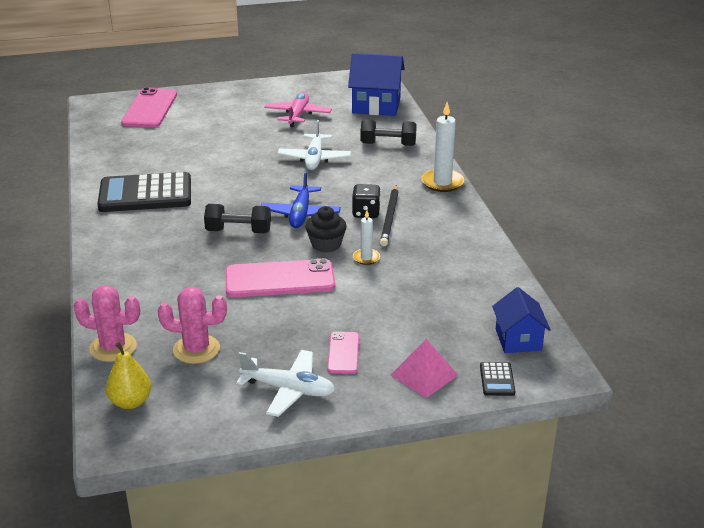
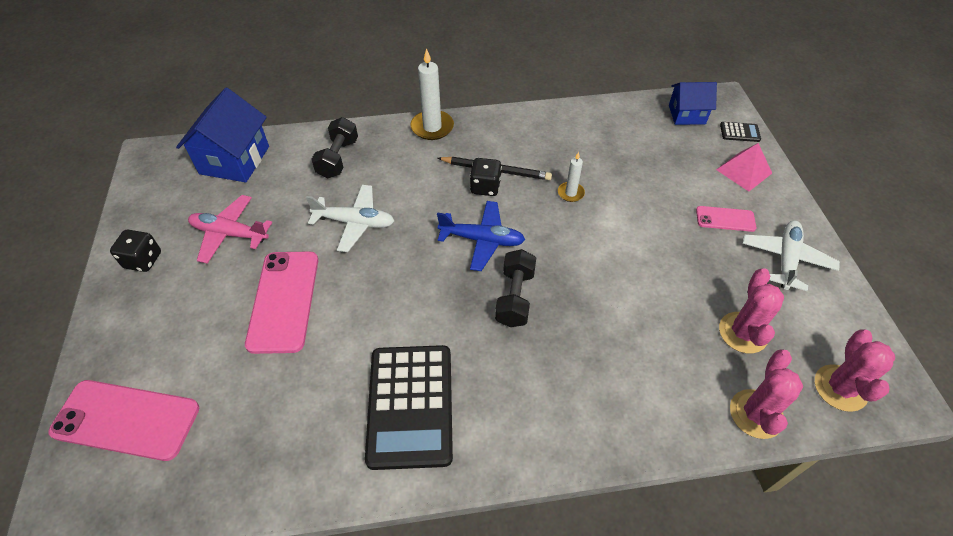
camera: 85 degrees left, 20 degrees up
(130, 402) = (840, 388): yellow pear -> pink cactus
(271, 92) = (143, 260): none -> black dice
(280, 279) = (612, 261): pink phone -> pink phone (284, 301)
(326, 245) = (546, 222): black cupcake -> none

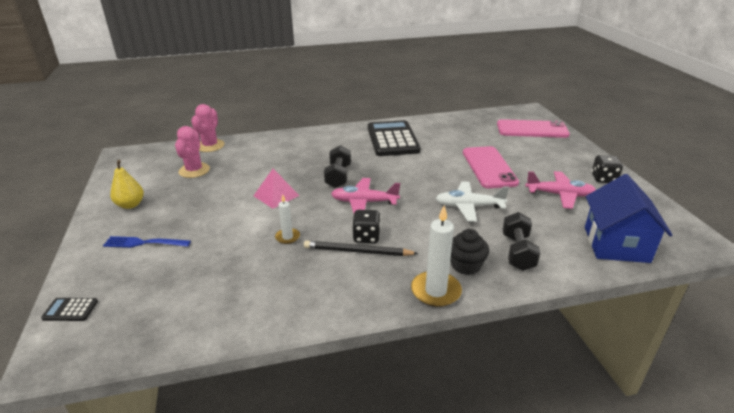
camera: 175 degrees right, 20 degrees down
(395, 148) = (465, 265): none -> black cupcake
(482, 240) = (364, 202): blue plane -> pink plane
(686, 114) = (118, 330): blue house -> none
(725, 197) = (144, 243): none -> blue fork
(725, 219) = (157, 226): pink phone -> none
(744, 171) = (105, 266): pink pyramid -> pink pyramid (276, 195)
(786, 259) = (130, 205): white plane -> yellow pear
(840, 388) = (155, 155): pink cactus -> none

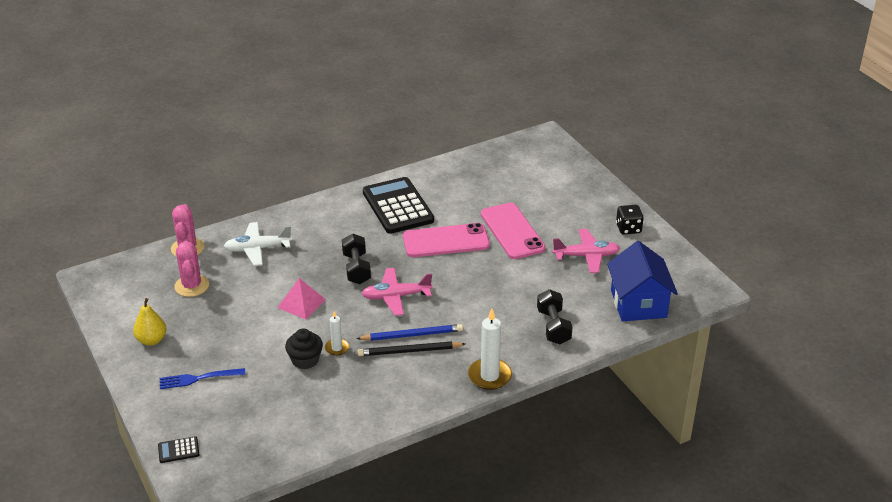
camera: 15 degrees left, 5 degrees up
(366, 237) = (412, 335): black dice -> blue pencil
(465, 265) = (510, 348): black cupcake -> black cupcake (305, 360)
(469, 206) = (501, 284): white plane -> white plane (257, 249)
(532, 129) = (551, 168): pink phone -> pink phone (446, 241)

